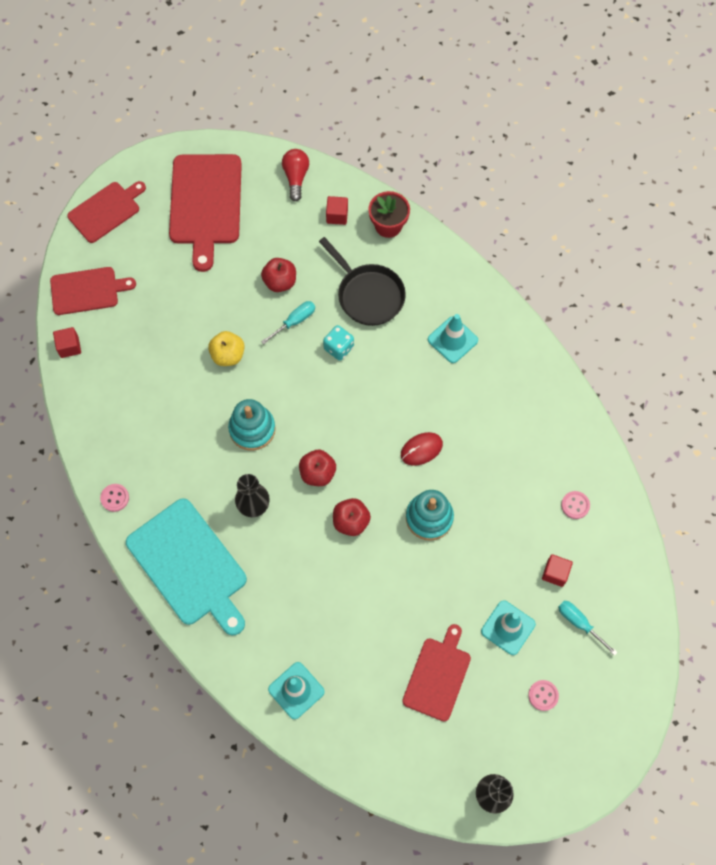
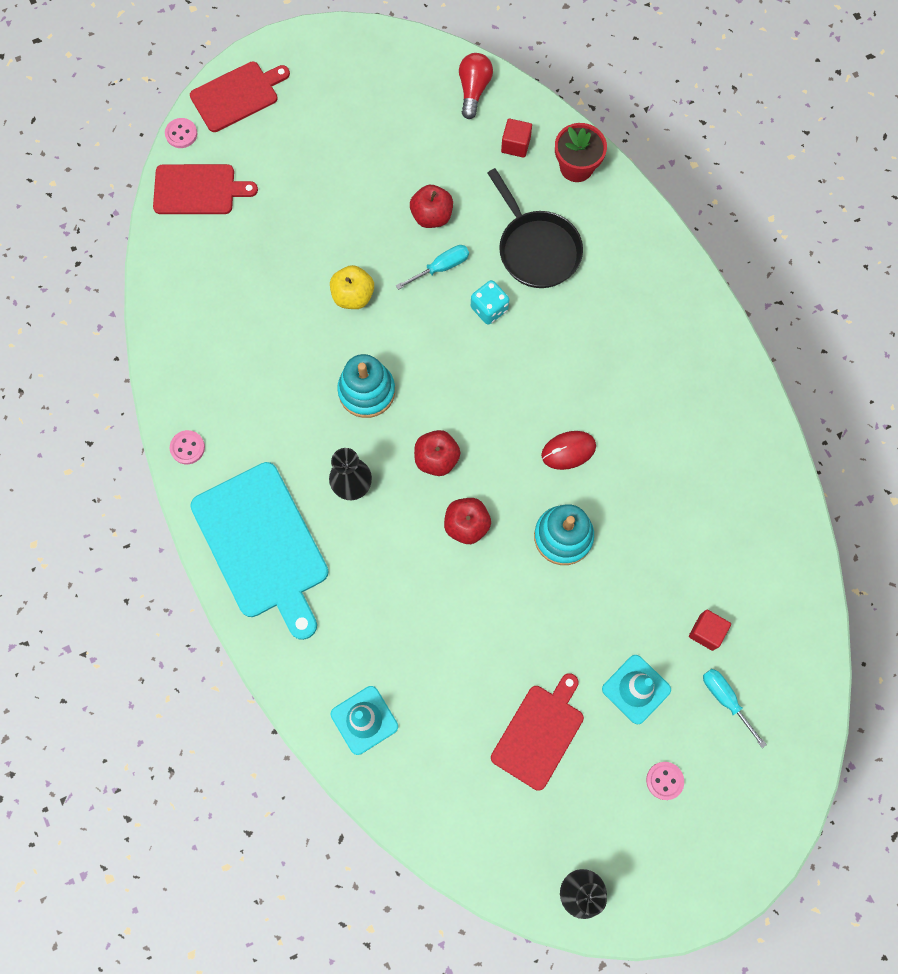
camera: 10 degrees right, 5 degrees up
(69, 347) = (165, 255): red cube -> none
(206, 204) = (358, 105): red cutting board -> none
(452, 340) = (631, 321): turquoise traffic cone -> none
(575, 505) = (746, 552): pink button -> pink button (181, 134)

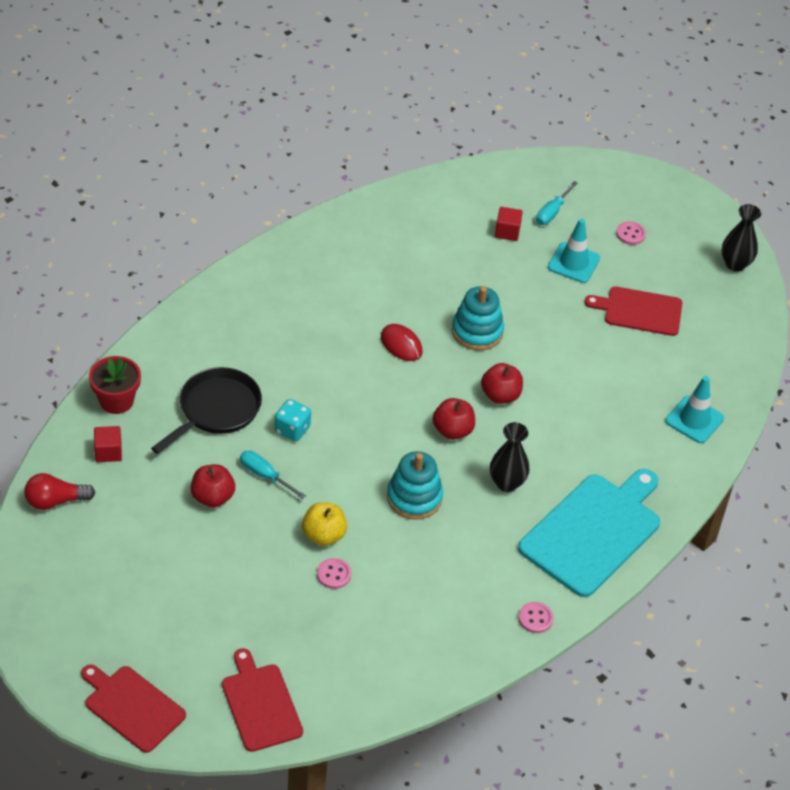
camera: 115 degrees left, 25 degrees down
(181, 134) = (199, 744): pink button -> pink button (334, 574)

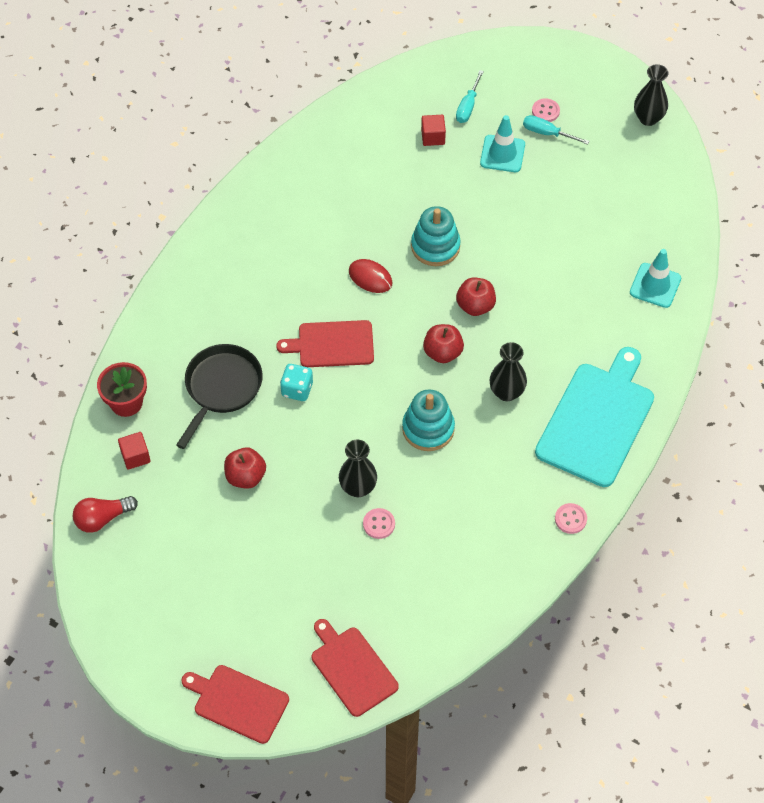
camera: 10 degrees left, 10 degrees up
(265, 476) = (287, 442): turquoise screwdriver -> turquoise screwdriver (547, 133)
(324, 535) = (358, 488): yellow apple -> black vase
(639, 311) = (576, 188): red cutting board -> red cutting board (332, 344)

